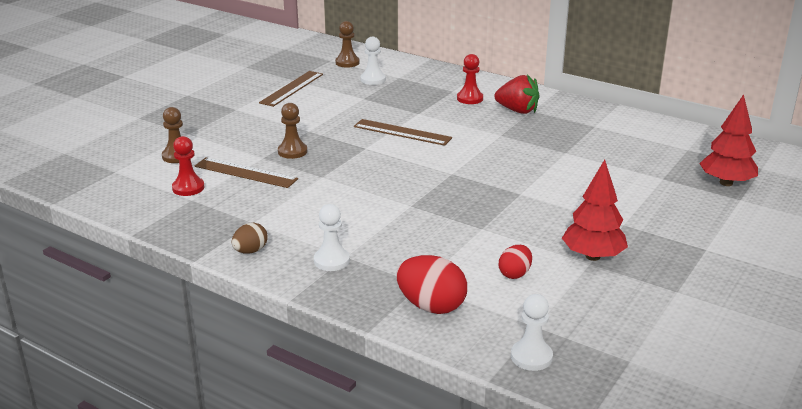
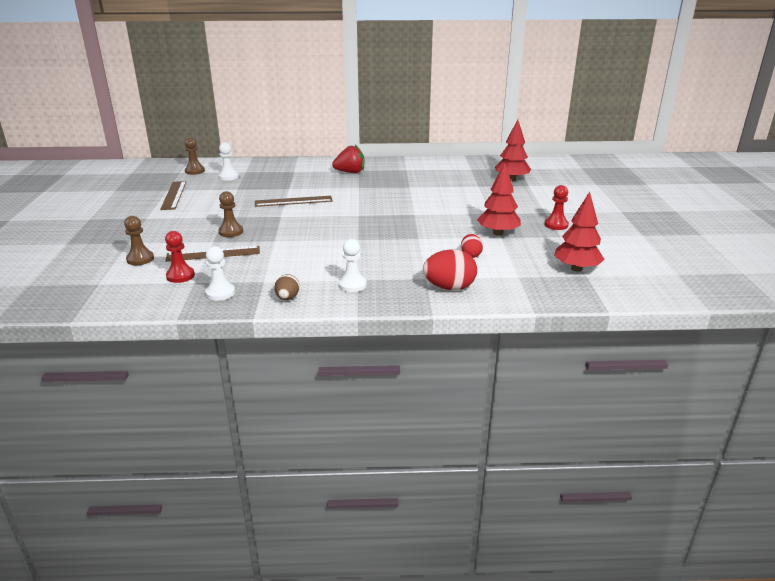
camera: 35 degrees left, 0 degrees up
(470, 98) = (311, 173): red pawn -> red pawn (556, 225)
(531, 357) = (538, 292): white pawn -> white pawn (220, 293)
(630, 346) = (576, 269): none -> red tree

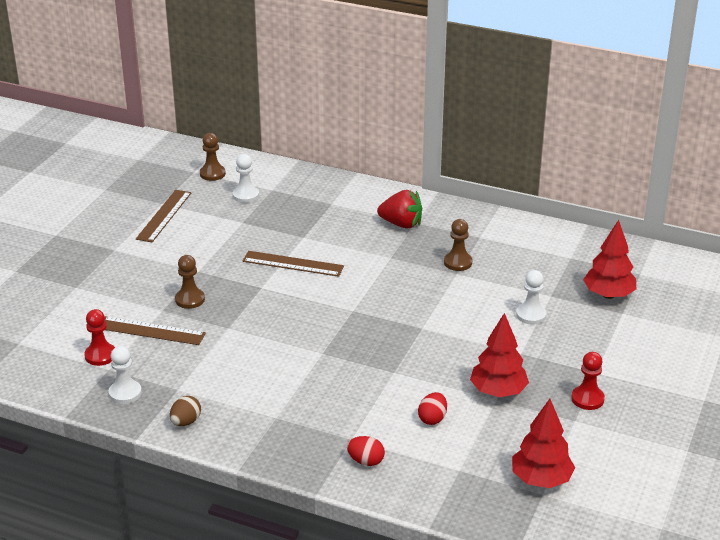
camera: 25 degrees right, 5 degrees up
(140, 259) = (75, 317): brown pawn -> brown pawn (458, 262)
(352, 285) = (264, 424): white pawn -> white pawn (531, 315)
(449, 287) = (366, 461): red egg -> red egg, size x0.59

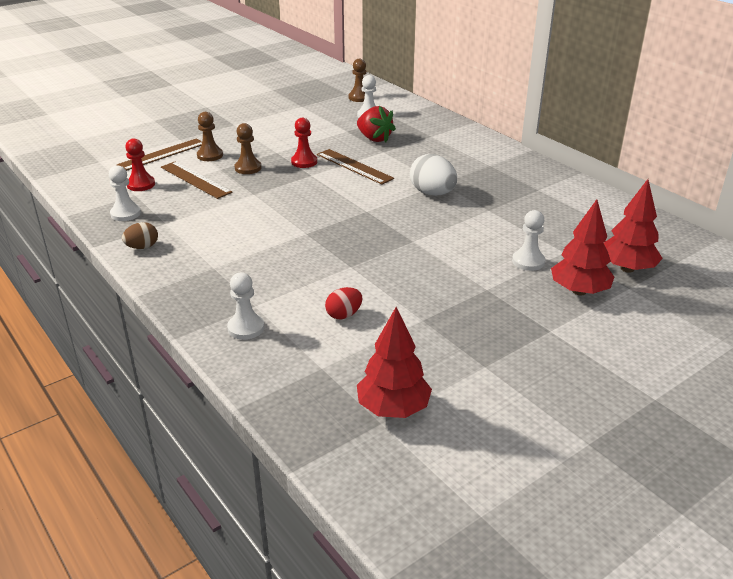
camera: 30 degrees right, 0 degrees up
(164, 215) = (294, 113): brown ruler -> brown ruler (162, 154)
(366, 461) = (246, 328): red egg -> white pawn
(393, 271) = (432, 193): none -> white egg
(401, 224) = (475, 163): red strawberry -> red strawberry (374, 138)
(458, 262) = (498, 202): brown pawn -> brown pawn (210, 155)
(498, 392) = (430, 314): red tree -> red tree (579, 291)
(587, 399) = (517, 351): red pawn -> red pawn (304, 162)

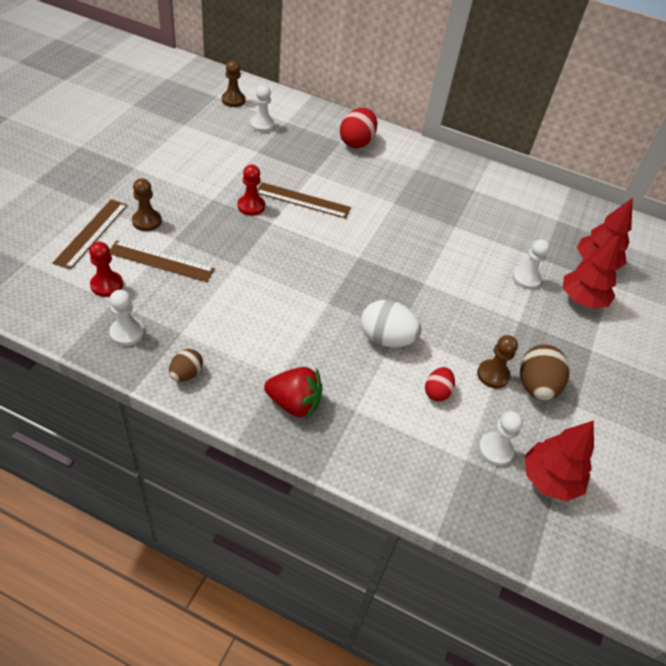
camera: 35 degrees left, 15 degrees up
(246, 328) = (370, 440): white pawn -> white pawn (495, 450)
(248, 168) = (202, 229): brown pawn -> brown pawn (493, 375)
(374, 138) = (292, 157): red strawberry -> red strawberry (294, 403)
(432, 193) = (396, 218): white egg -> white egg (386, 339)
(447, 139) = (356, 142): none -> red egg
(453, 339) = (536, 386): none -> brown egg

